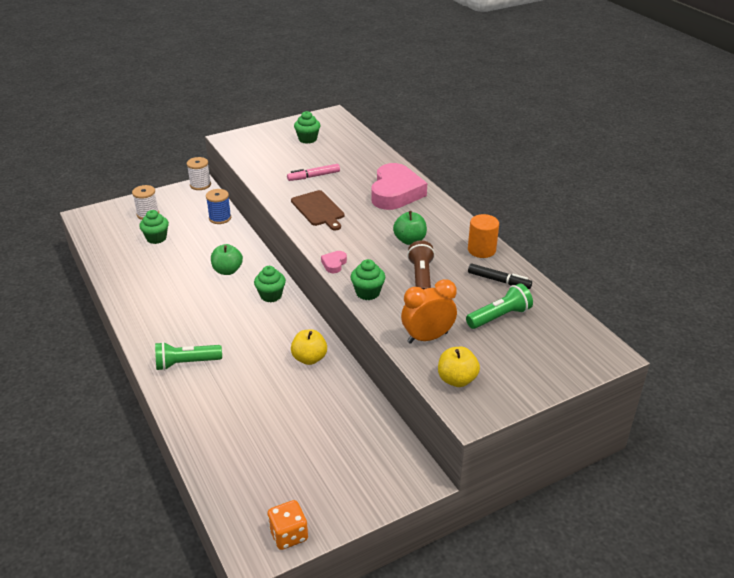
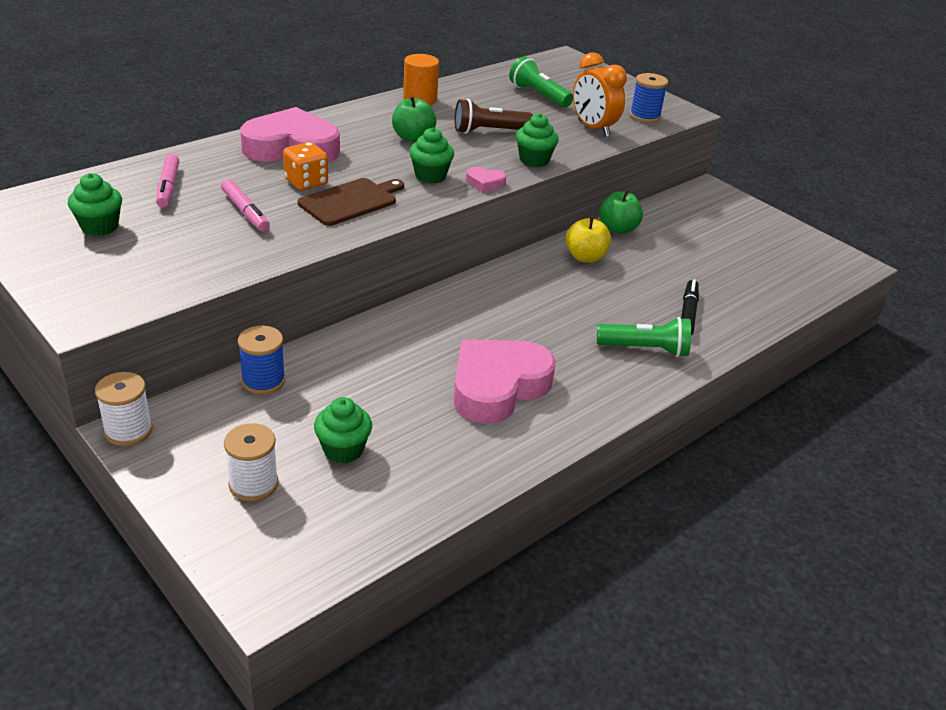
camera: 105 degrees left, 0 degrees up
(179, 292) = (497, 386): none -> pink heart
(186, 363) = (645, 349): green flashlight -> green flashlight turned 60 degrees counterclockwise
(227, 270) = (425, 346): green apple -> green apple (617, 229)
(271, 295) = (474, 298): green cupcake -> green cupcake (430, 176)
(288, 535) = (821, 248): orange dice -> orange dice (306, 182)
(347, 155) = (168, 187): none -> pink marker
(457, 380) = (645, 116): yellow apple -> blue spool
(499, 280) = (476, 93): black marker -> black marker (688, 313)

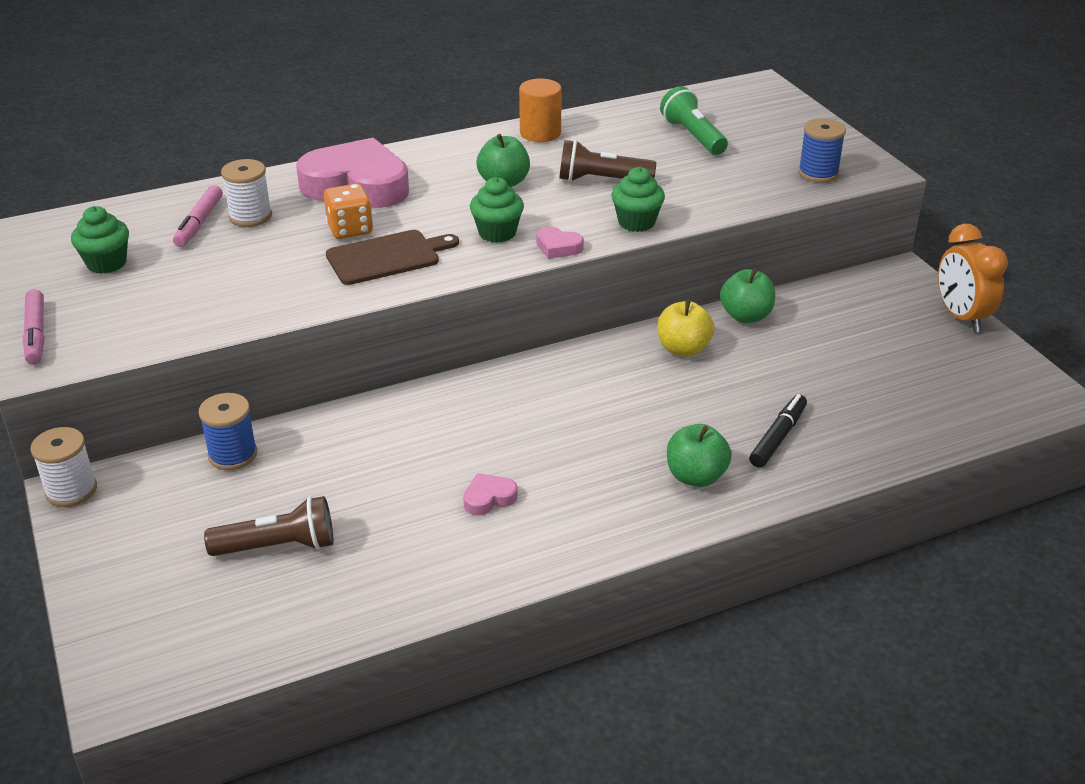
camera: 20 degrees right, 0 degrees up
(245, 212) = (265, 259): pink marker -> pink marker (36, 334)
(253, 484) = (166, 569): white spool -> white spool (250, 216)
(343, 449) = (278, 546): green cupcake -> brown flashlight
(497, 386) = (489, 498): pink heart -> pink heart, size x0.41
(593, 128) = (738, 185): orange clock -> orange clock (961, 317)
(645, 349) = (696, 476): green flashlight -> green apple

